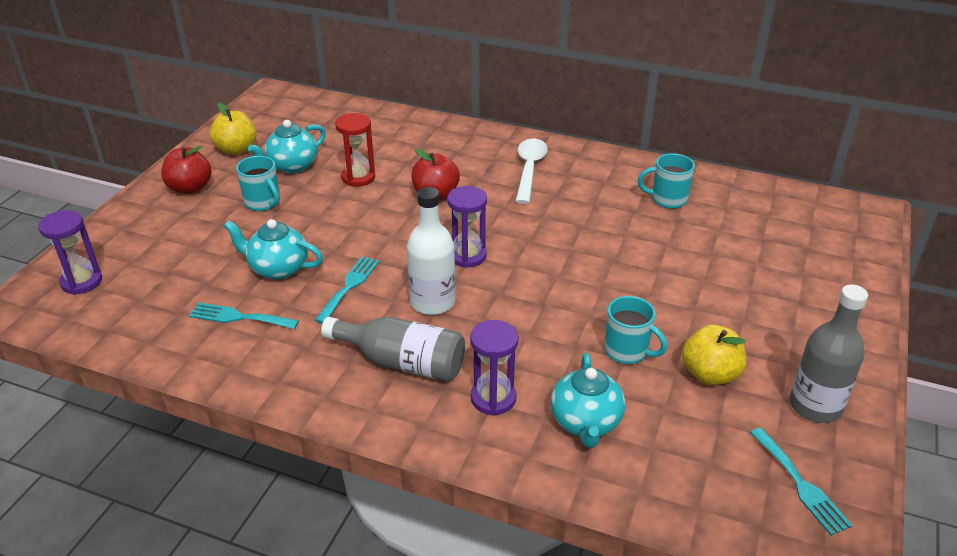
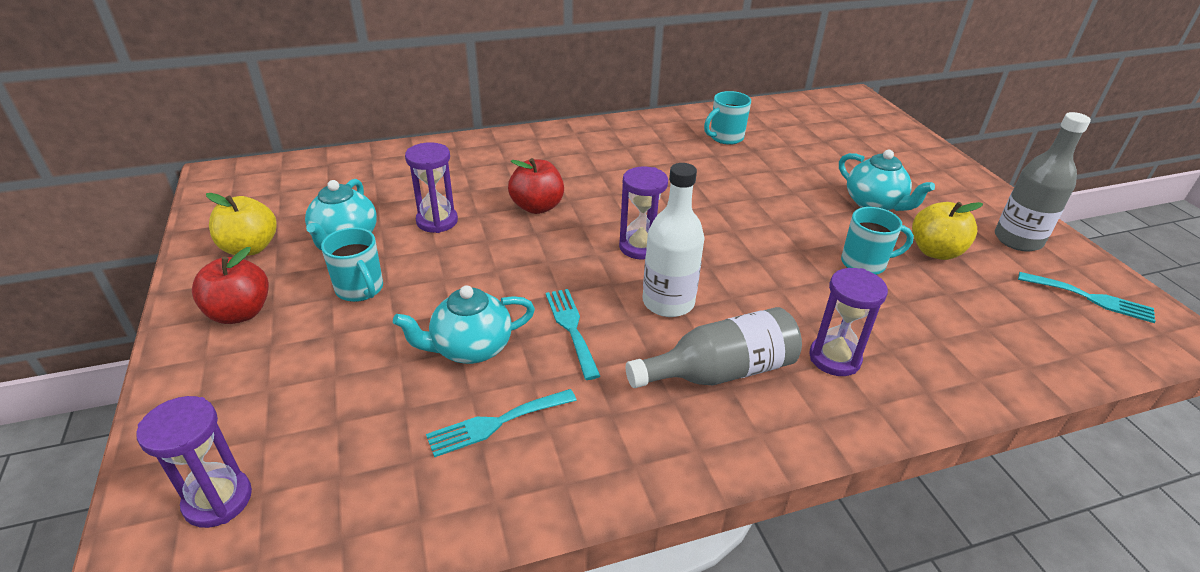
camera: 40 degrees left, 0 degrees up
(263, 203) = (360, 289): turquoise mug -> turquoise mug turned 45 degrees clockwise
(358, 177) = (437, 221): red hourglass -> purple hourglass
(529, 170) = (590, 154): white spoon -> none
(586, 423) = (921, 336): turquoise teapot -> turquoise teapot (874, 204)

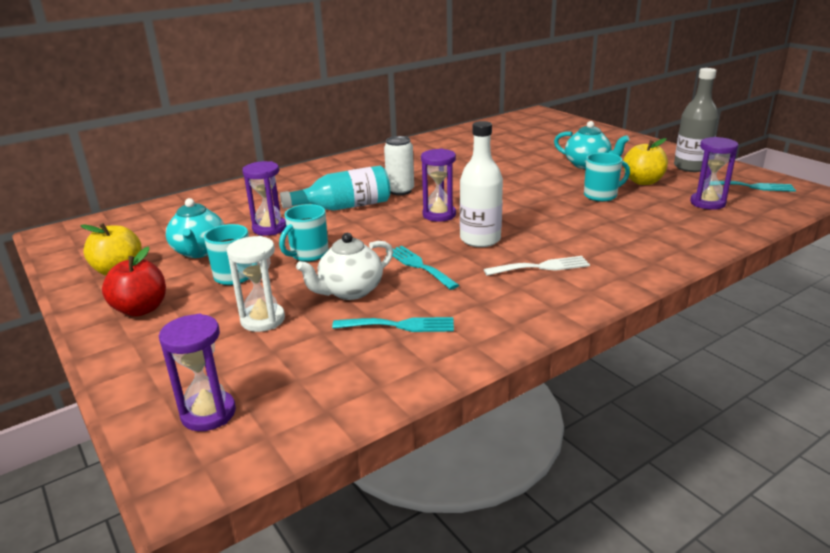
camera: 15 degrees left, 10 degrees down
(352, 367) = (263, 320): none -> white hourglass
(470, 348) = (350, 291): turquoise teapot -> white teapot
(496, 423) = (399, 325): turquoise fork -> turquoise fork turned 135 degrees counterclockwise
(537, 207) = (344, 207): red apple -> turquoise bottle
(615, 195) = (400, 191): none -> white can
(720, 372) = (541, 267): grey bottle -> white fork
(725, 138) = (460, 147): turquoise mug -> turquoise mug (308, 254)
(834, 358) = (613, 245): purple hourglass -> purple hourglass (707, 203)

